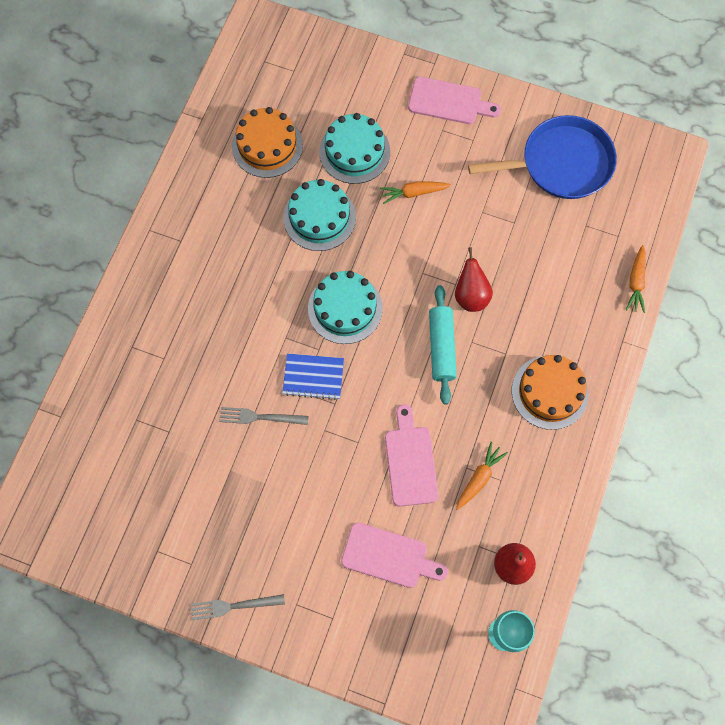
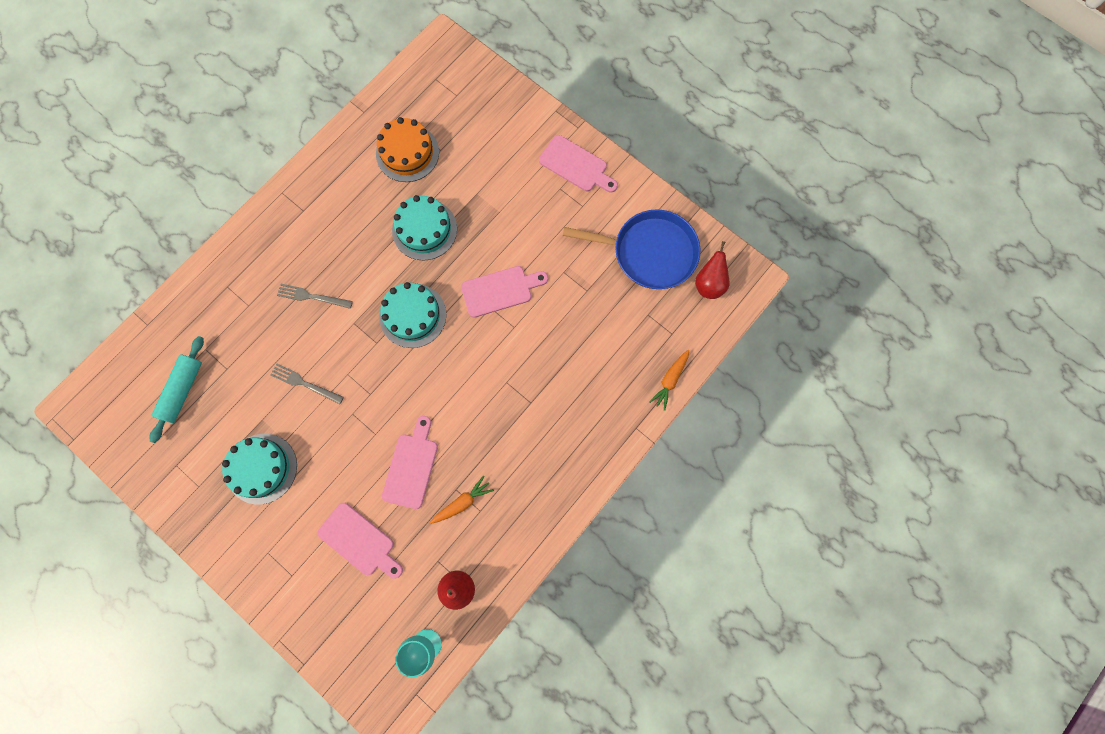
camera: 20 degrees right, 5 degrees up
(233, 606) = (217, 534): grey fork -> grey fork (312, 296)
(313, 377) = (362, 365): blue notebook -> none
(354, 151) = (477, 182): turquoise cake -> turquoise cake (261, 468)
(413, 193) = (512, 235): orange carrot -> none
(425, 252) = (500, 290): none -> pink cutting board
(441, 347) = (479, 378): turquoise rolling pin -> turquoise rolling pin (182, 390)
(471, 296) = (522, 342): red pear -> red pear (709, 284)
(550, 392) = (554, 450): orange cake -> none

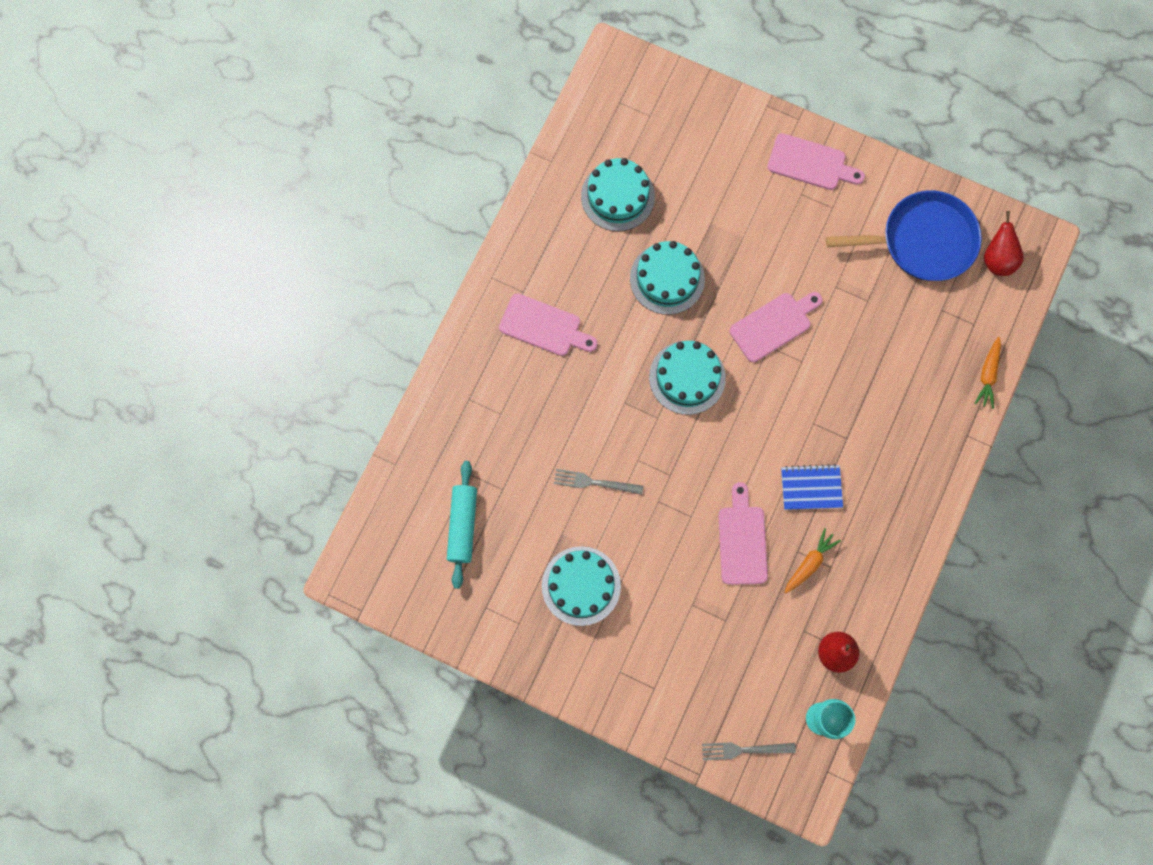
camera: 15 degrees left, 0 degrees up
(312, 296) = (568, 385): grey fork -> grey fork (744, 750)
(359, 541) = (714, 633): pink cutting board -> pink cutting board (544, 326)
(407, 153) = (617, 196): orange cake -> turquoise cake
(486, 437) = (811, 487): none -> blue notebook

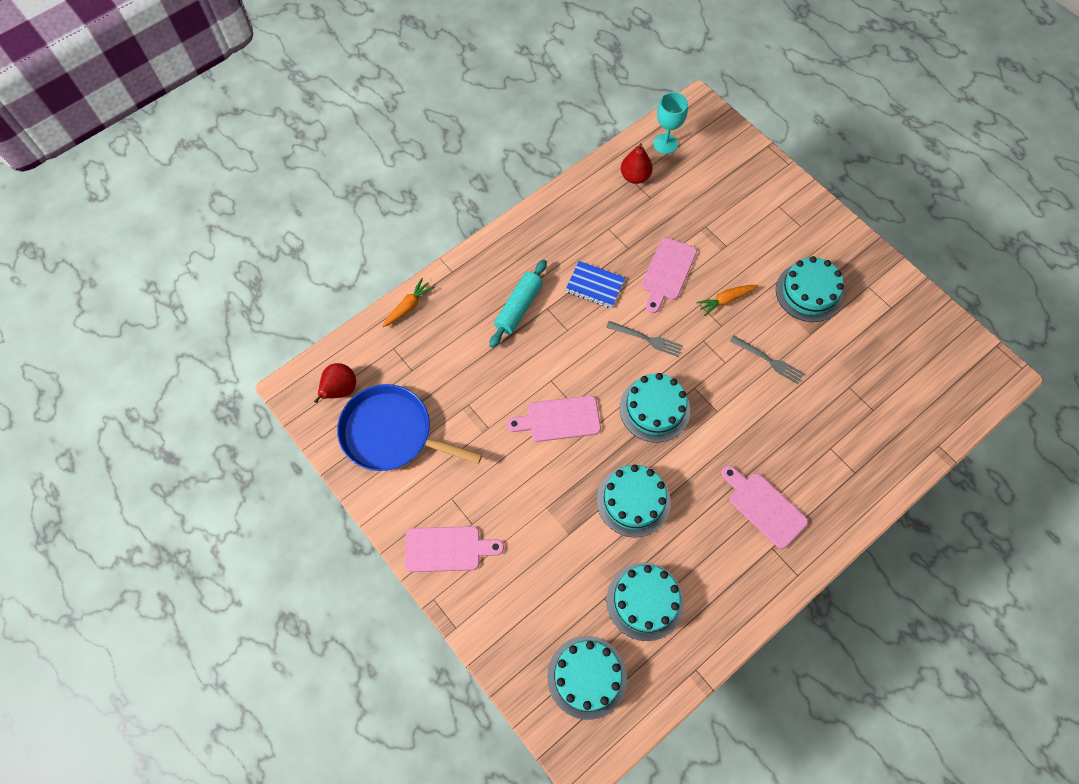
camera: 155 degrees left, 10 degrees down
(462, 525) = (892, 373): turquoise rolling pin -> turquoise rolling pin (519, 308)
(639, 116) = (587, 677): none -> turquoise cake
(744, 750) = (729, 147): grey fork -> grey fork (647, 339)
(810, 163) = (447, 549): pink cutting board -> pink cutting board turned 135 degrees clockwise
(810, 563) = (623, 237): orange carrot -> orange carrot (725, 300)

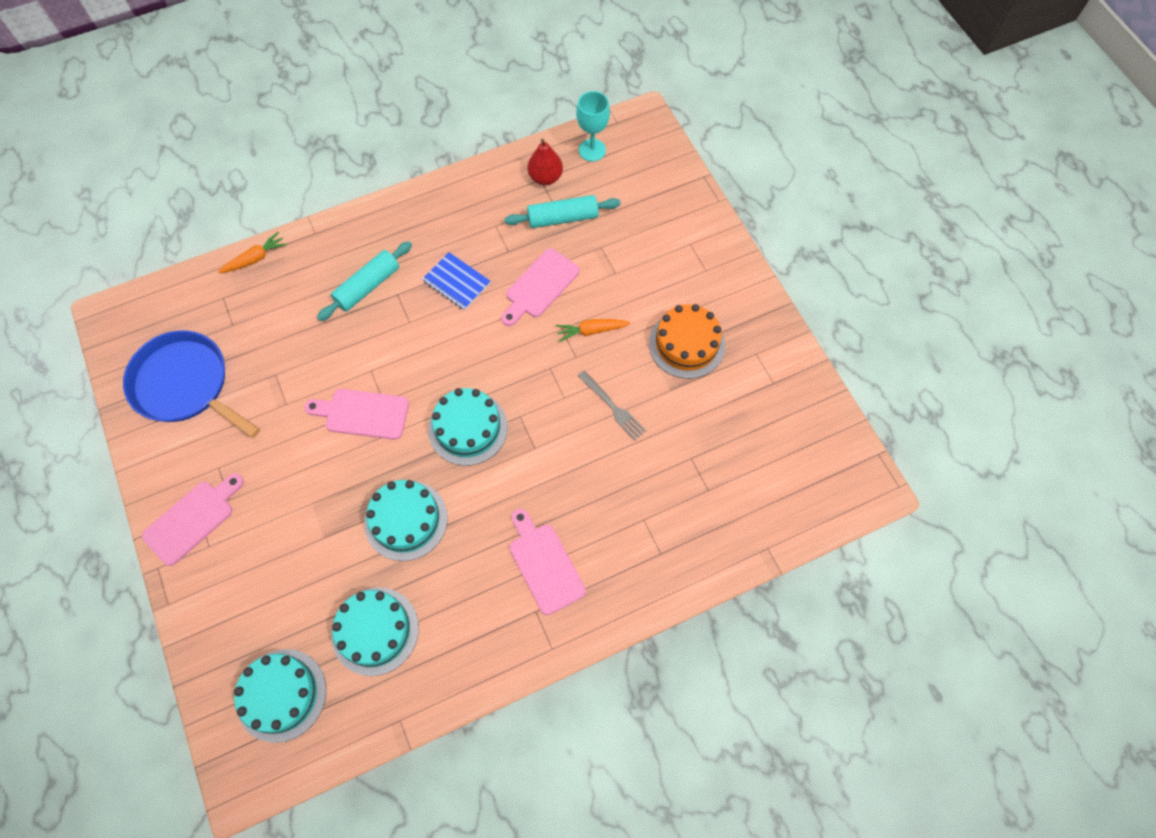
camera: 15 degrees right, 0 degrees up
(340, 390) = (152, 327): red pear -> none
(447, 549) = (192, 519): pink cutting board -> pink cutting board turned 60 degrees counterclockwise
(647, 339) = (489, 352): grey fork -> none
(663, 208) = (563, 218): none -> turquoise rolling pin
(809, 292) = (686, 344): turquoise cake -> orange cake

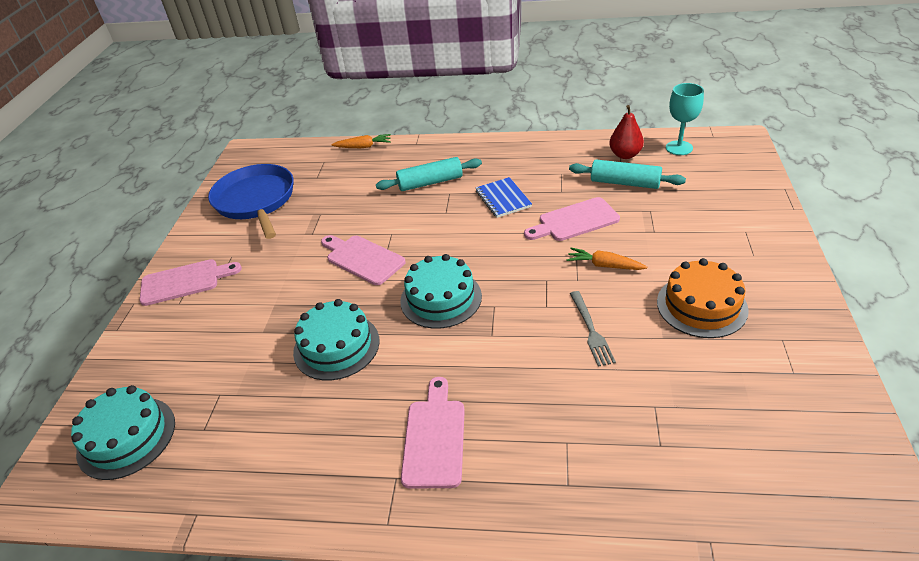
camera: 35 degrees right, 25 degrees down
(375, 631) = (241, 422): turquoise cake -> none

